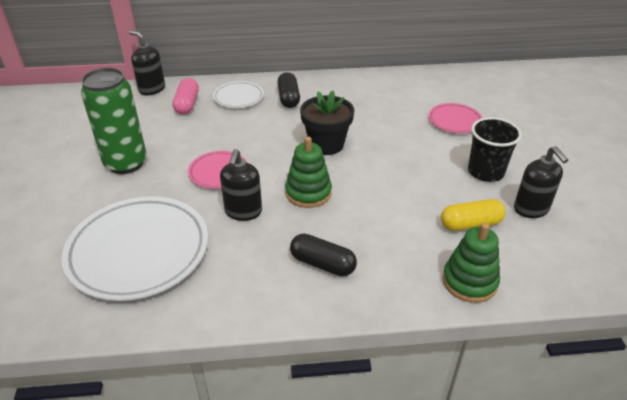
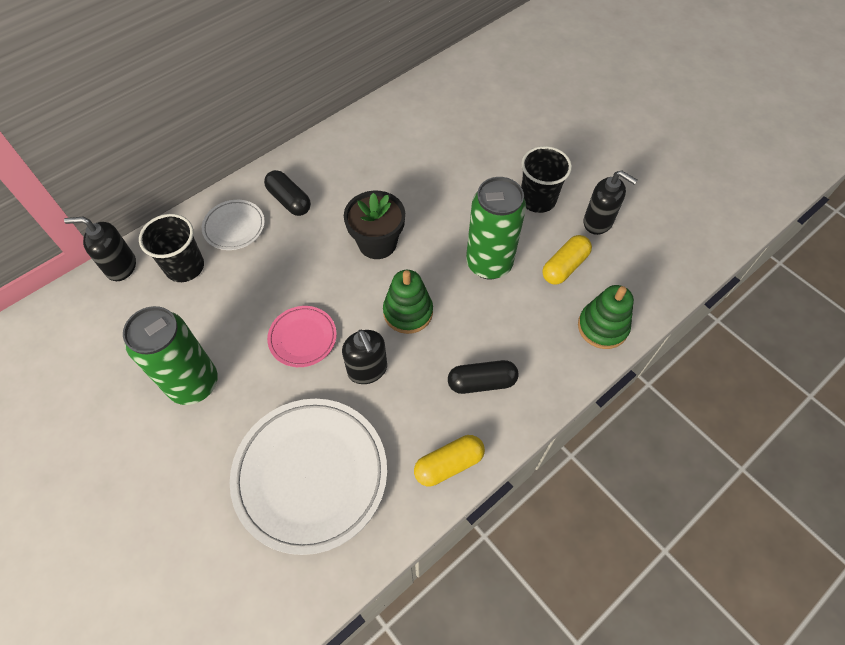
camera: 35 degrees left, 20 degrees up
(187, 104) = (185, 267): pink capsule -> black cup
(242, 302) = (448, 464): none -> yellow capsule
(403, 193) = (489, 263): none -> green can
(454, 121) = (470, 149): pink plate -> none

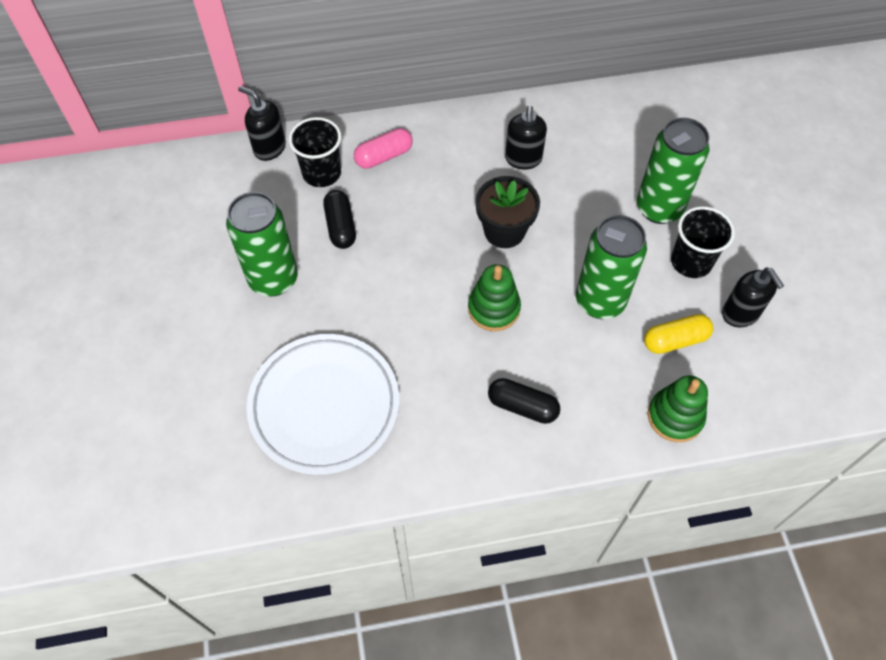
camera: 30 degrees right, 0 degrees up
(234, 227) = (384, 156): white plate -> pink capsule
(289, 200) = (447, 153): black capsule -> black capsule (340, 226)
(303, 338) = (386, 285): pink plate -> none
(367, 370) = (425, 342): black soap dispenser -> black soap dispenser (523, 159)
(448, 464) = (447, 461): yellow capsule -> none
(488, 169) = (659, 208): none -> green can

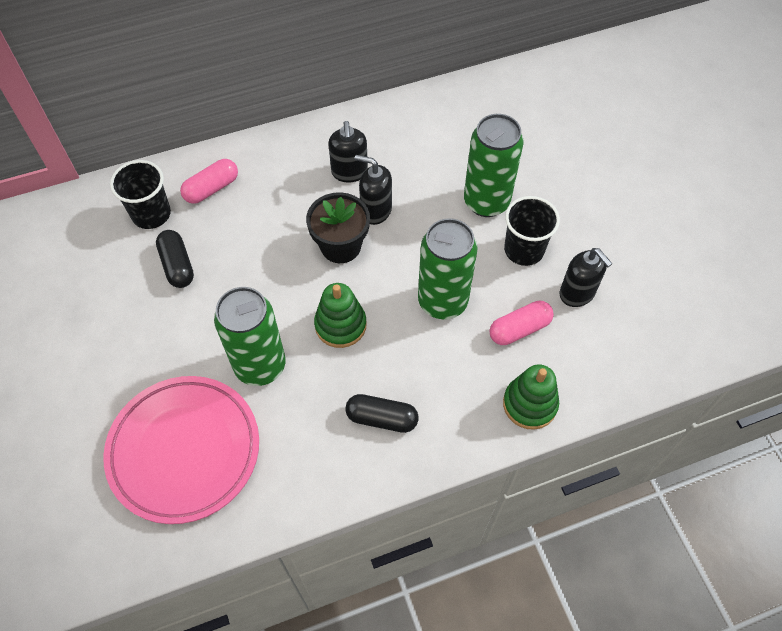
camera: 10 degrees left, 0 degrees up
(269, 148) = (95, 196): black soap dispenser -> black soap dispenser (375, 210)
(273, 279) = (116, 329): green can -> green can (260, 366)
(324, 406) = (184, 451): white plate -> pink plate
(675, 340) = (519, 329): yellow capsule -> pink capsule

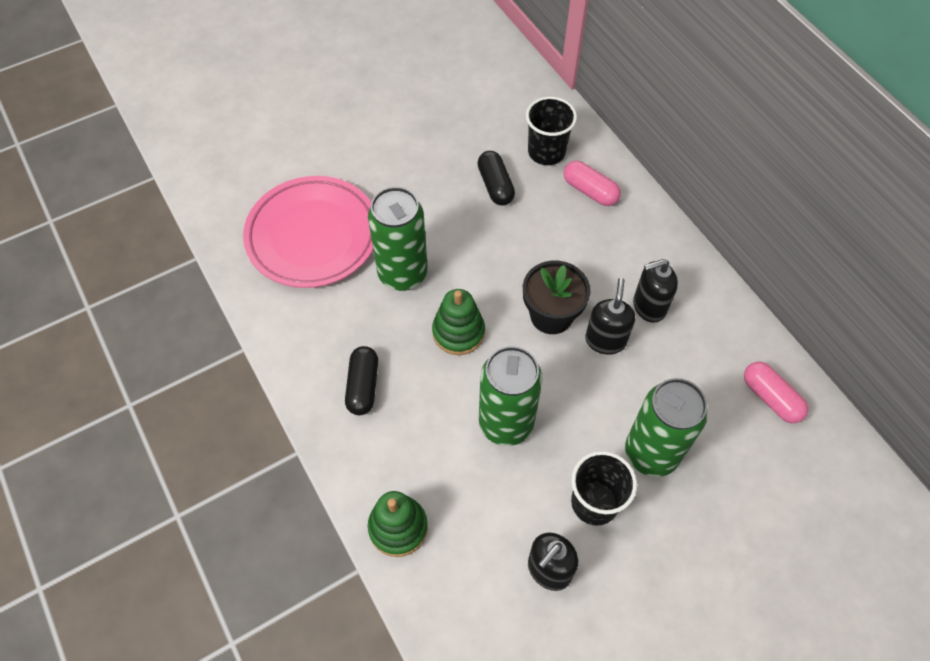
camera: 80 degrees right, 0 degrees up
(177, 265) = (495, 185): black capsule -> black capsule turned 75 degrees counterclockwise
(519, 329) = (488, 508): pink capsule -> pink capsule (770, 398)

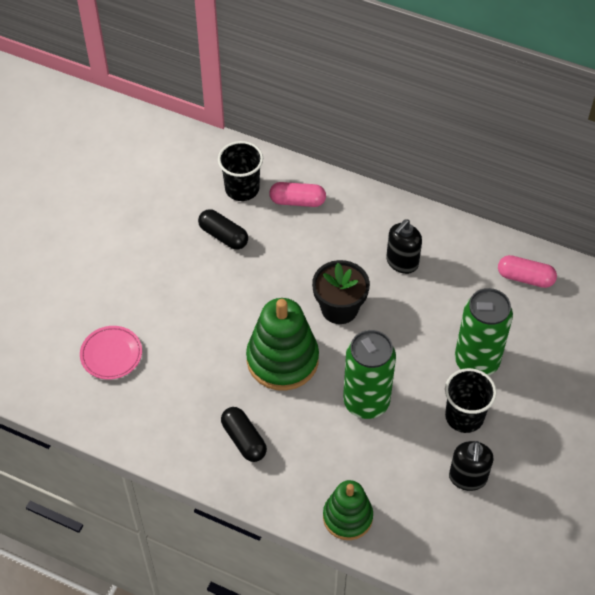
camera: 35 degrees left, 5 degrees down
(313, 236) = (111, 354): pink plate -> pink plate, size x0.50
(402, 274) = (206, 342): green can -> none
(458, 332) = (282, 360): green stacking toy -> green stacking toy, size x1.56
(605, 340) = (390, 303): black soap dispenser -> none

